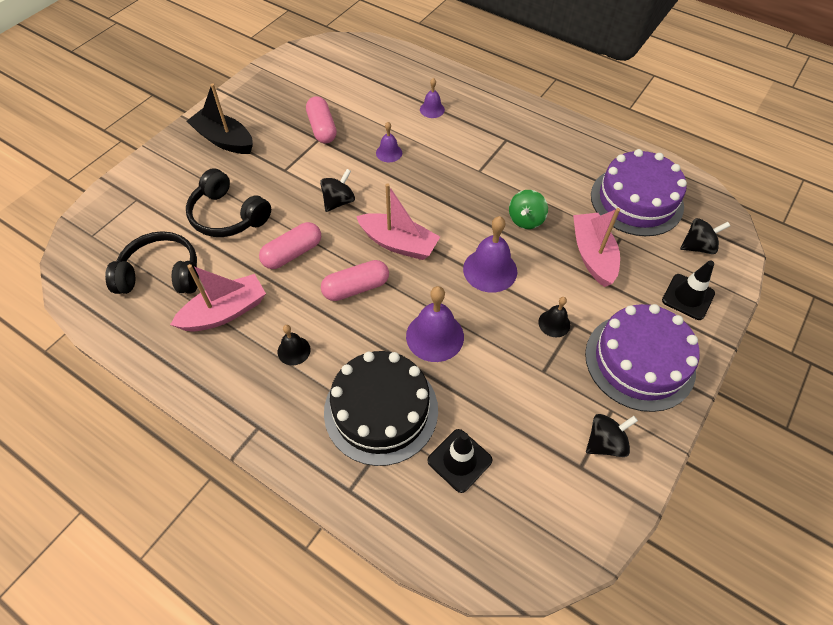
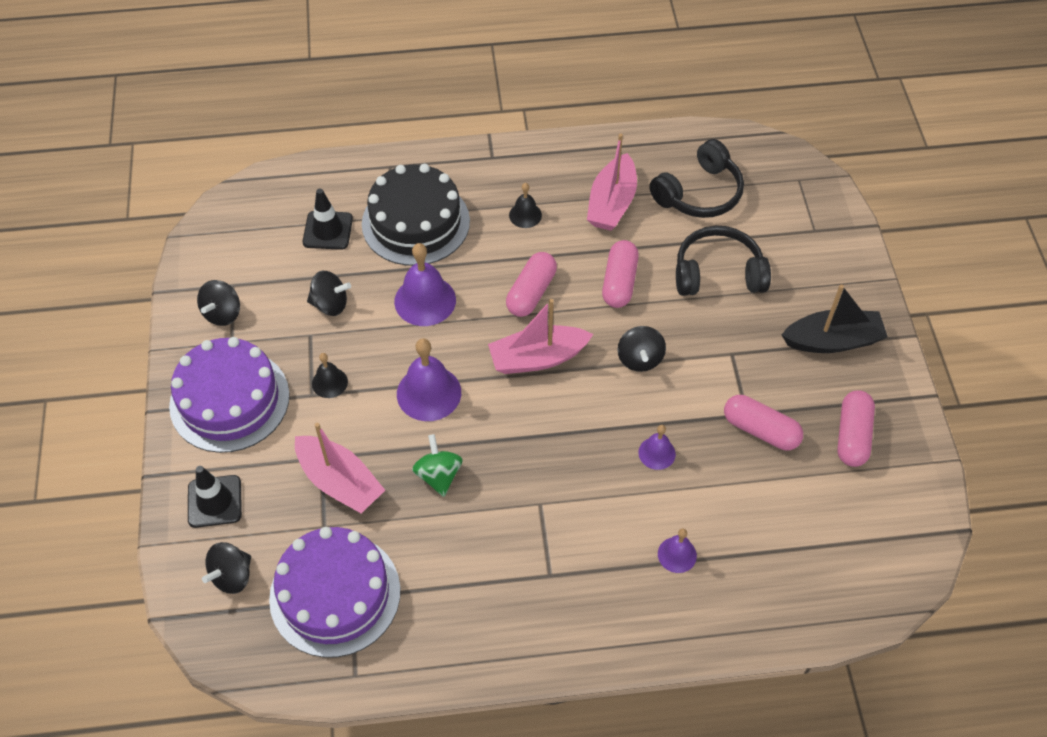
camera: 140 degrees right, 0 degrees up
(282, 98) = (852, 436): none -> pink capsule
(509, 385) = (330, 304): none -> black spinning top

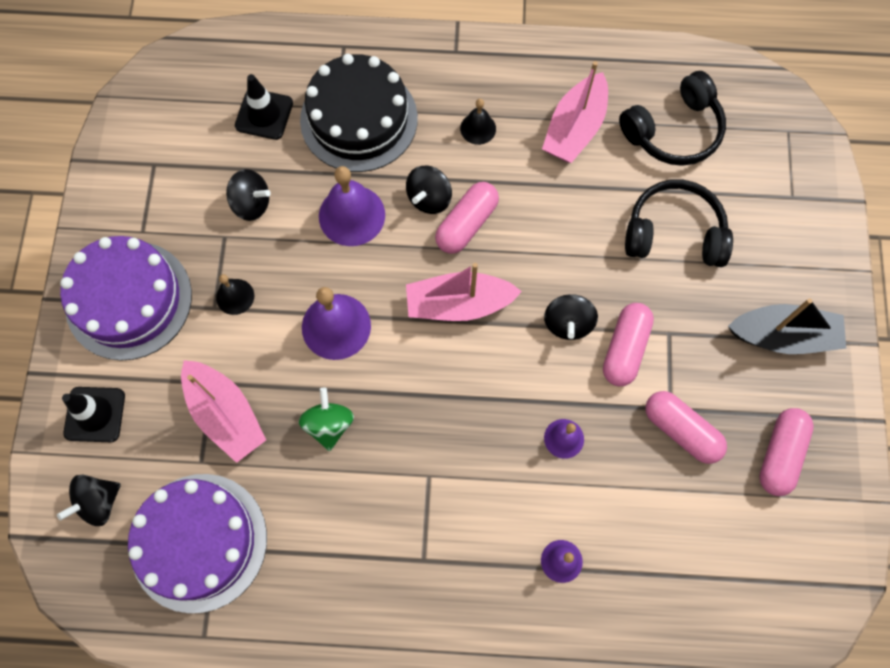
camera: 10 degrees right, 15 degrees up
(223, 313) = (138, 197): black spinning top -> black spinning top (429, 198)
(619, 282) = (564, 227): pink capsule -> pink capsule (625, 349)

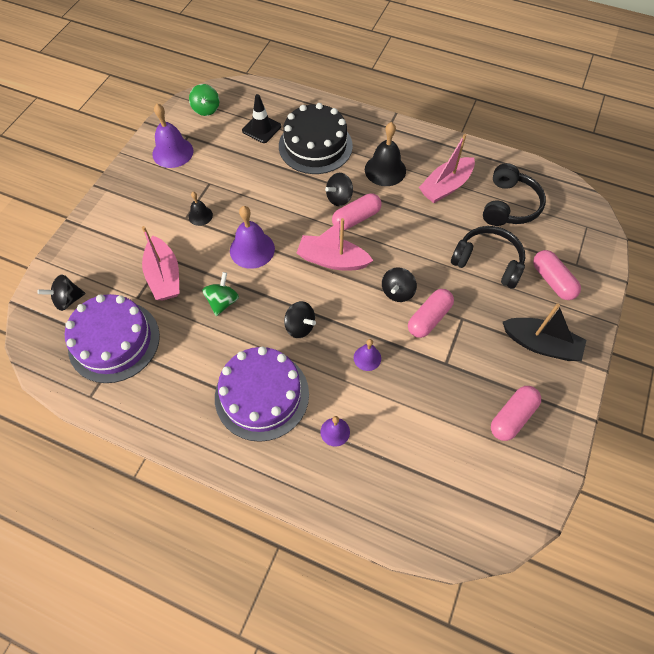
camera: 20 degrees right, 10 degrees down
(95, 414) = (90, 252): black traffic cone -> none
(129, 300) = (139, 199): purple cake -> purple cake (262, 395)
(162, 106) = (206, 109): none -> green spinning top
(251, 204) = (233, 171): black spinning top -> black spinning top (300, 326)
(352, 215) = (288, 193): purple bell -> purple bell (172, 152)
(478, 128) = (385, 170): black bell -> black bell, size x1.80
(673, 131) = (509, 205): black headphones -> black headphones turned 60 degrees counterclockwise
(681, 430) = (448, 379): pink capsule -> pink capsule (552, 281)

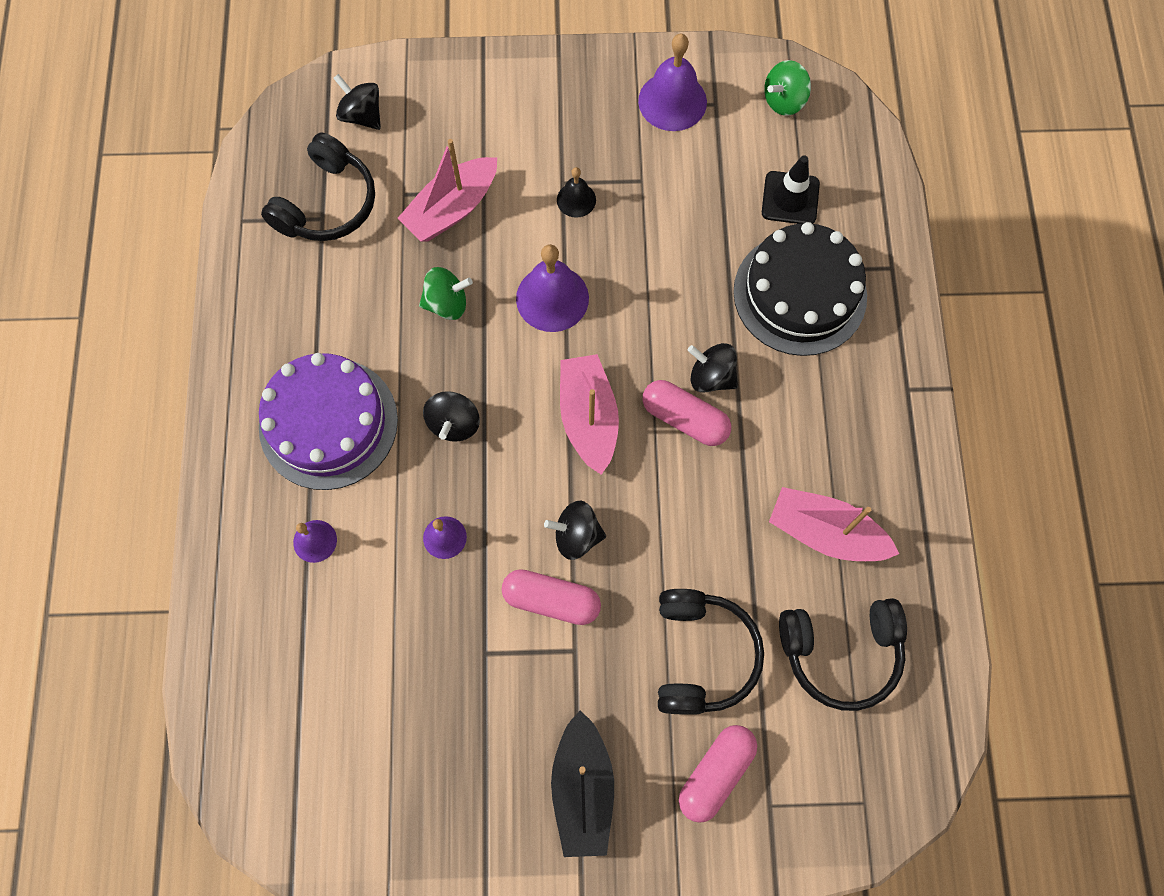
camera: 65 degrees right, 10 degrees up
(114, 341) = (327, 204): purple cake -> black headphones
(385, 170) = (808, 422): black bell -> none
(512, 417) = (438, 781): pink capsule -> none

